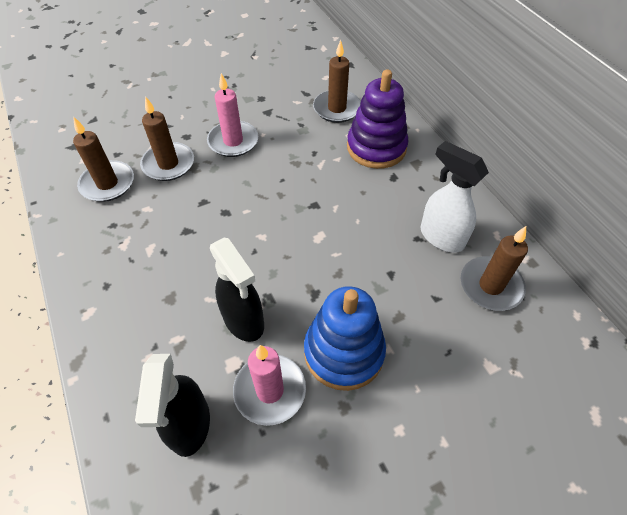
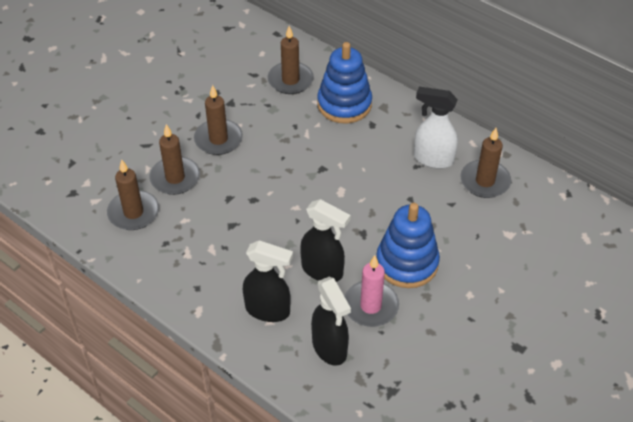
camera: 25 degrees left, 5 degrees down
(156, 344) = (268, 310): none -> black spray bottle
(233, 141) = (218, 139): pink candle -> brown candle
(376, 148) = (344, 104): purple stacking toy -> blue stacking toy

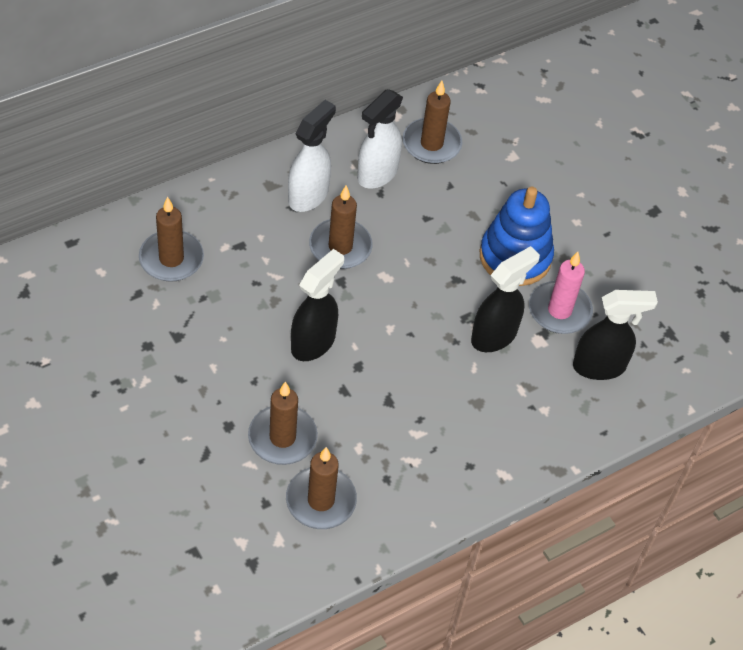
camera: 75 degrees left, 5 degrees up
(218, 139) = (237, 370): brown candle -> brown candle (340, 247)
(268, 310) = (529, 405): black spray bottle -> black spray bottle (313, 342)
(344, 104) = (245, 221): blue stacking toy -> none
(388, 128) = (308, 195): none -> white spray bottle

